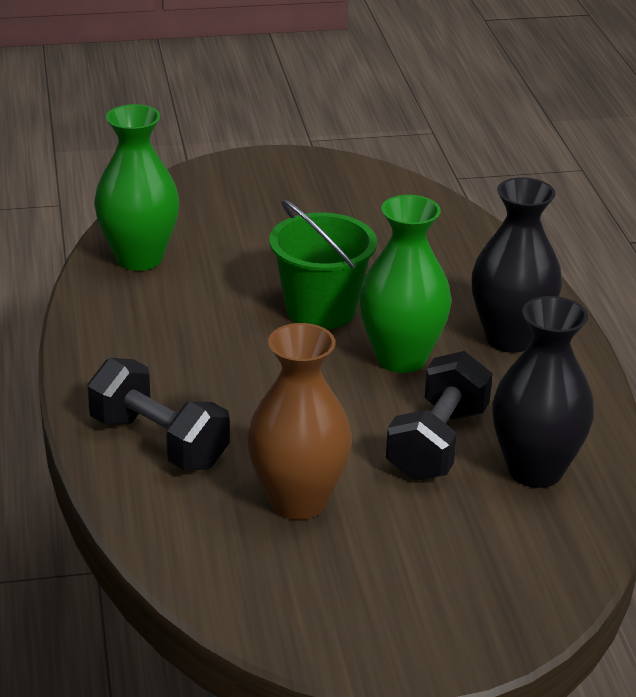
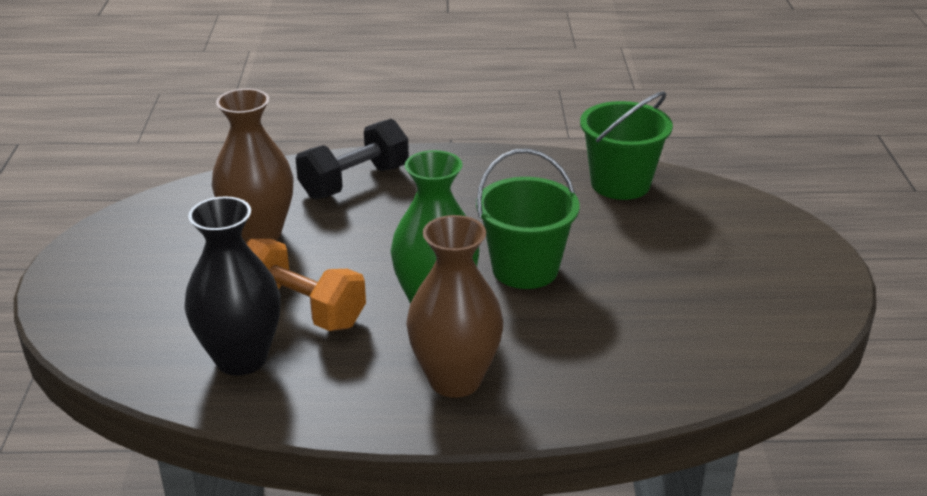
camera: 100 degrees right, 0 degrees up
(139, 258) = (620, 184): green vase -> green bucket
(437, 443) = (301, 309): black dumbbell -> orange dumbbell
(510, 338) = (455, 380): black vase -> brown vase

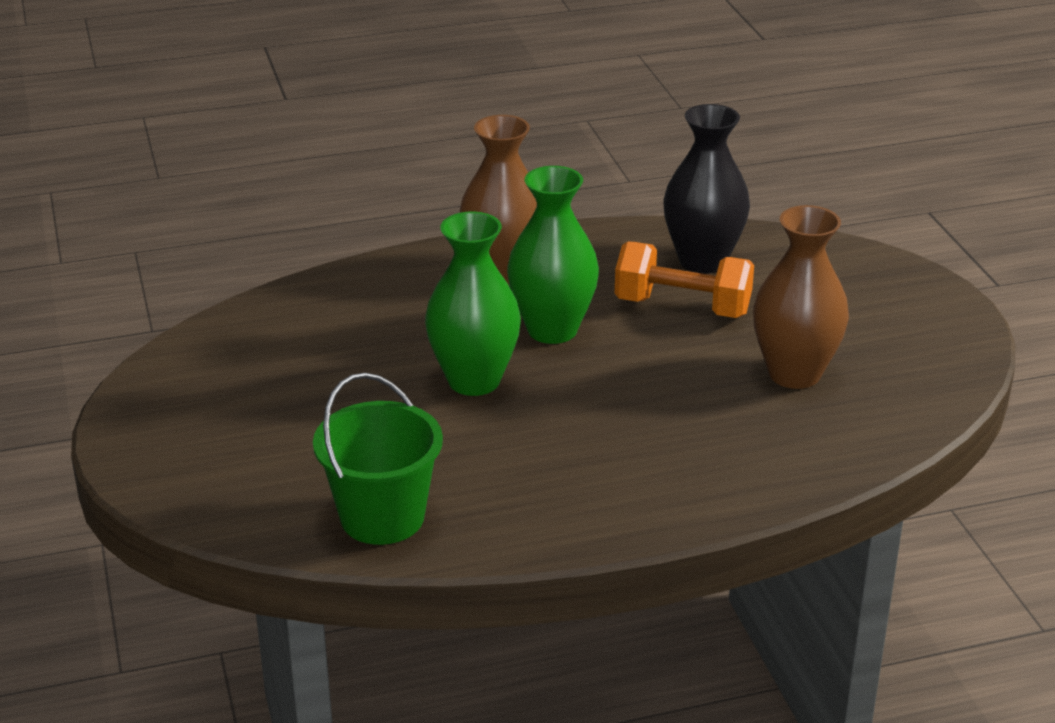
camera: 165 degrees right, 0 degrees up
(354, 182) = (738, 460): black dumbbell -> none
(525, 269) = (474, 380): green bucket -> green vase

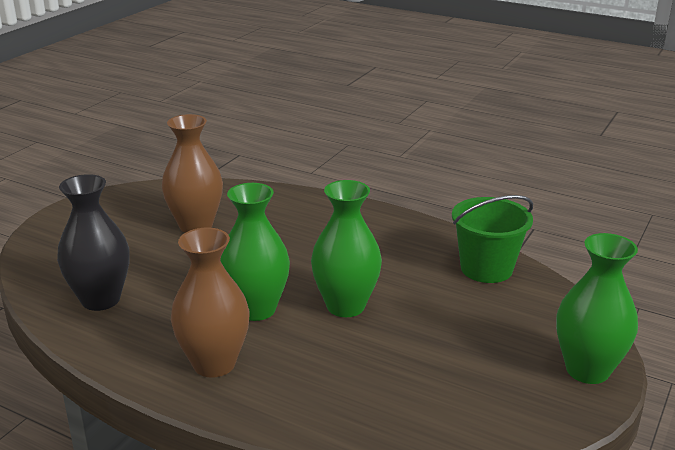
camera: 135 degrees left, 5 degrees down
(150, 450) = (587, 370): none -> green vase
(682, 307) = (169, 281): orange dumbbell -> none

